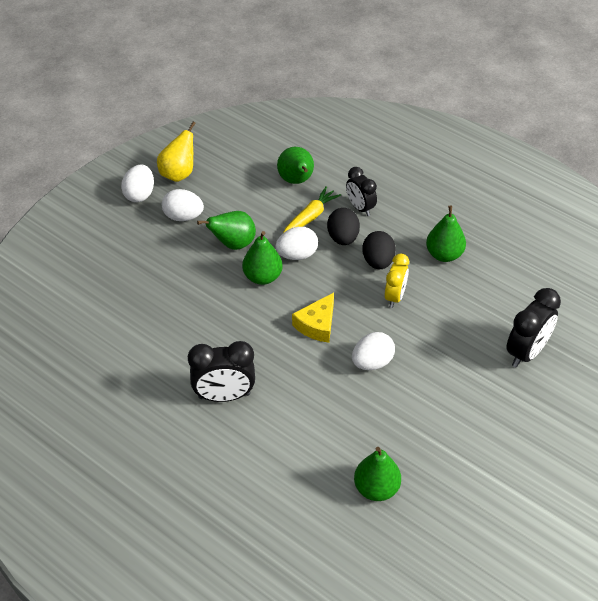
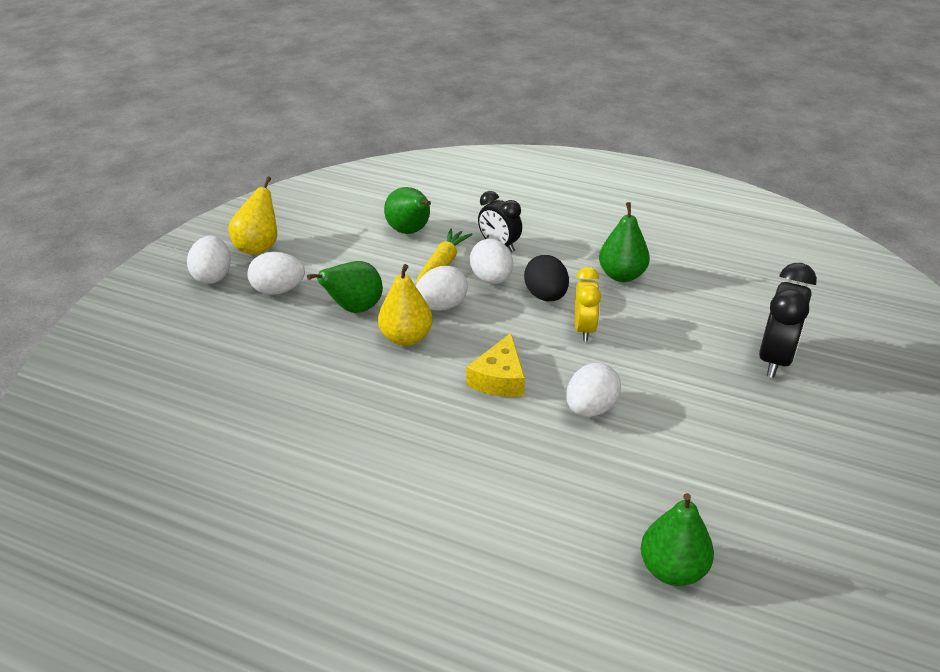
camera: 15 degrees left, 10 degrees down
(224, 396) = (405, 491): black clock -> none
(262, 277) = (406, 338): green pear -> yellow pear
(343, 238) = (491, 279): black egg -> white egg

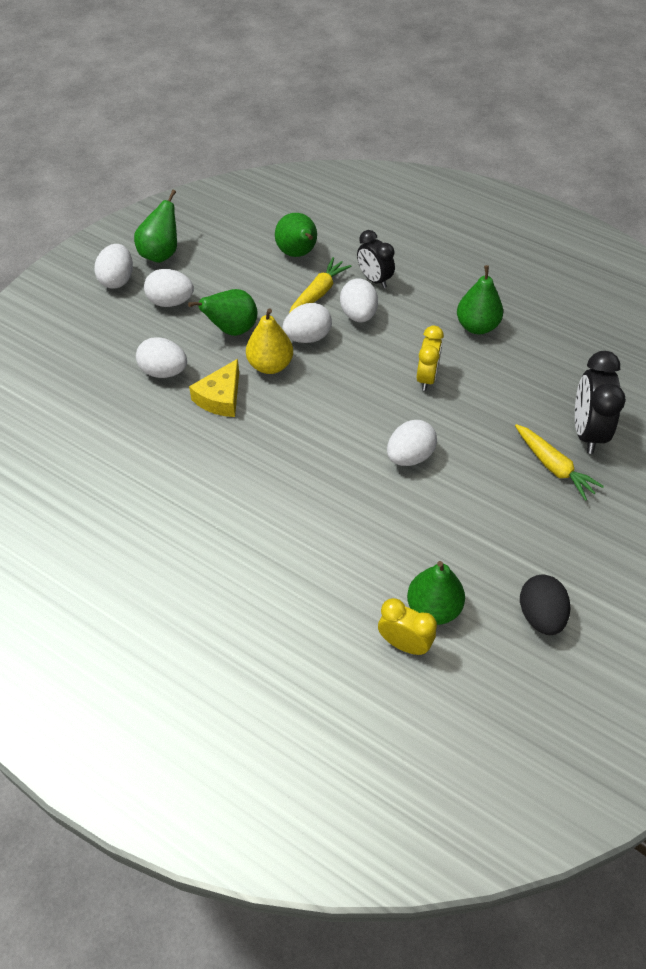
camera: 10 degrees right, 15 degrees up
(258, 247) = (161, 254): yellow pear -> green pear
(284, 358) = (164, 371): none -> white egg
(499, 378) = (340, 416): yellow cheese -> yellow cheese (220, 397)
(546, 296) = (402, 339): black egg -> black egg (540, 615)
(651, 617) = (404, 644): none -> yellow clock
(753, 398) = (554, 467): none -> yellow carrot
(775, 359) = (587, 432): black clock -> black clock turned 150 degrees clockwise

